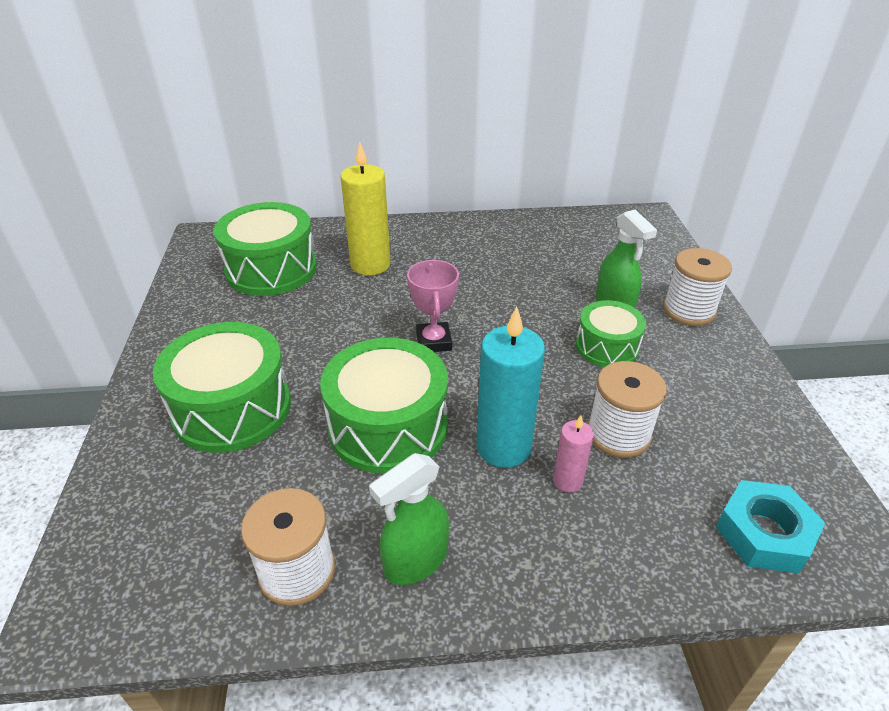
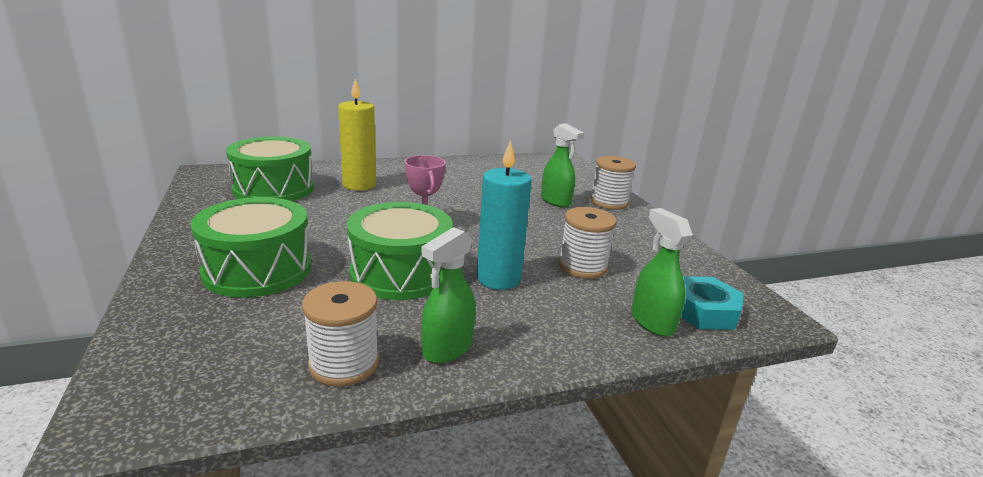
camera: 15 degrees left, 15 degrees down
(567, 480) = (554, 294): pink candle -> none
(607, 347) = (558, 222): green drum -> none
(685, 546) = (652, 322): none -> green spray bottle

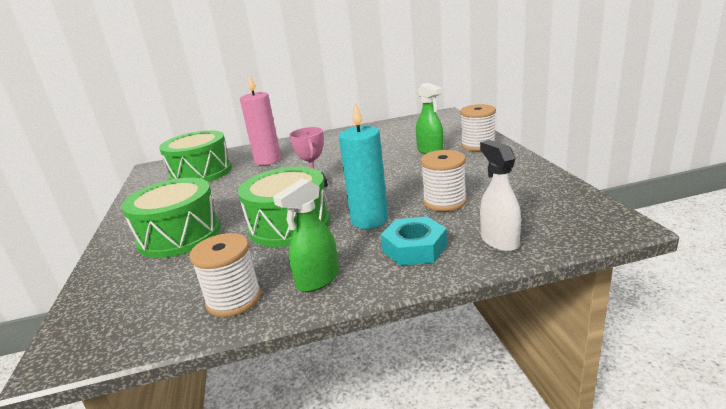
camera: 10 degrees right, 0 degrees up
(359, 185) = (268, 160): yellow candle -> pink candle
(652, 322) = (499, 241): green spray bottle -> white spray bottle
(703, 311) = (549, 226): turquoise nut -> turquoise nut (414, 248)

